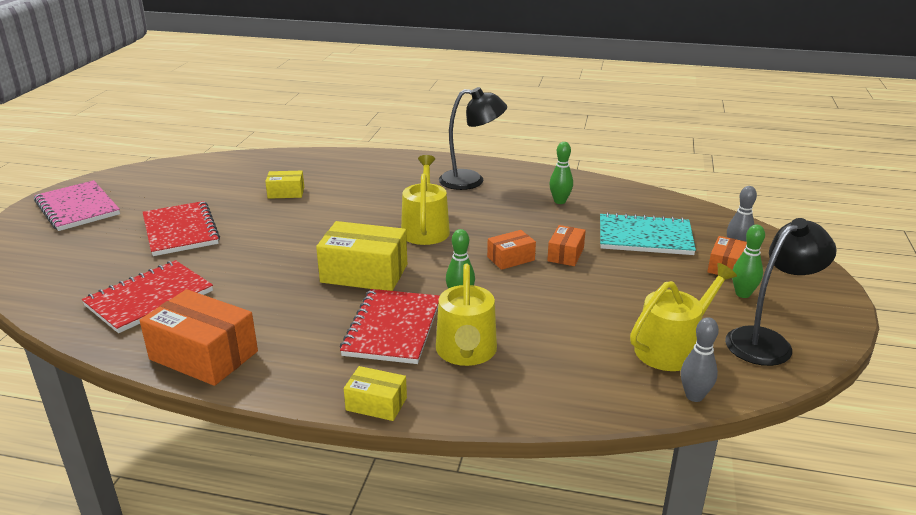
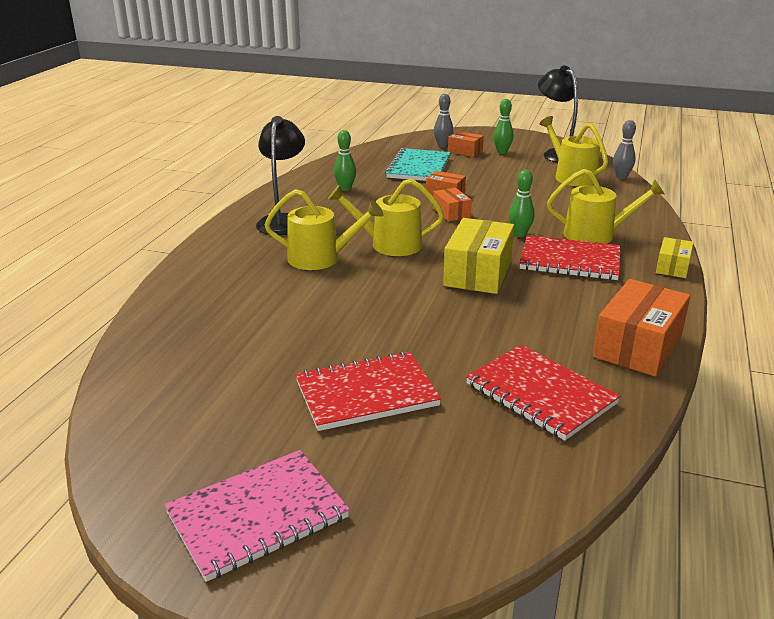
camera: 85 degrees left, 0 degrees up
(286, 193) = (272, 323): yellow box -> none
(395, 201) = (320, 258): none -> yellow watering can

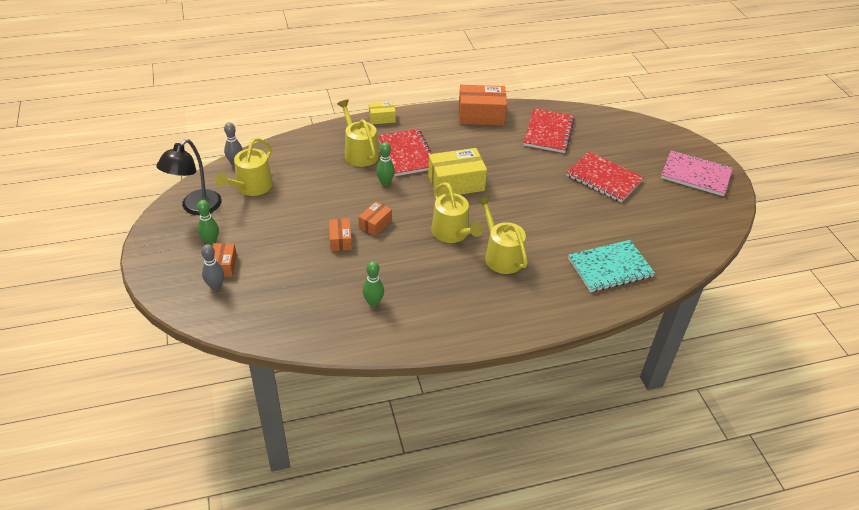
camera: 125 degrees left, 15 degrees up
(283, 221) = (465, 306): black lamp -> none
(419, 167) = (289, 279): turquoise notebook -> turquoise notebook (610, 268)

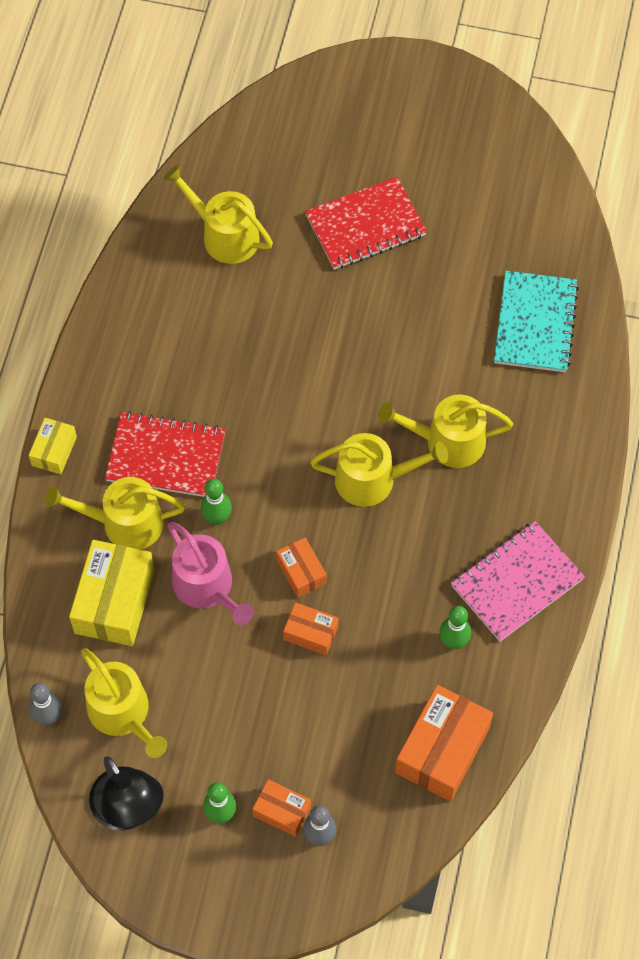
camera: 60 degrees left, 20 degrees up
(342, 192) = (207, 587): none -> pink watering can
(456, 183) = (270, 422): yellow box -> yellow box (114, 601)
(481, 115) = (129, 304): orange box -> orange box (442, 750)
(548, 132) = (224, 235): red notebook -> yellow watering can
(695, 175) = (420, 108): pink notebook -> pink notebook (517, 582)

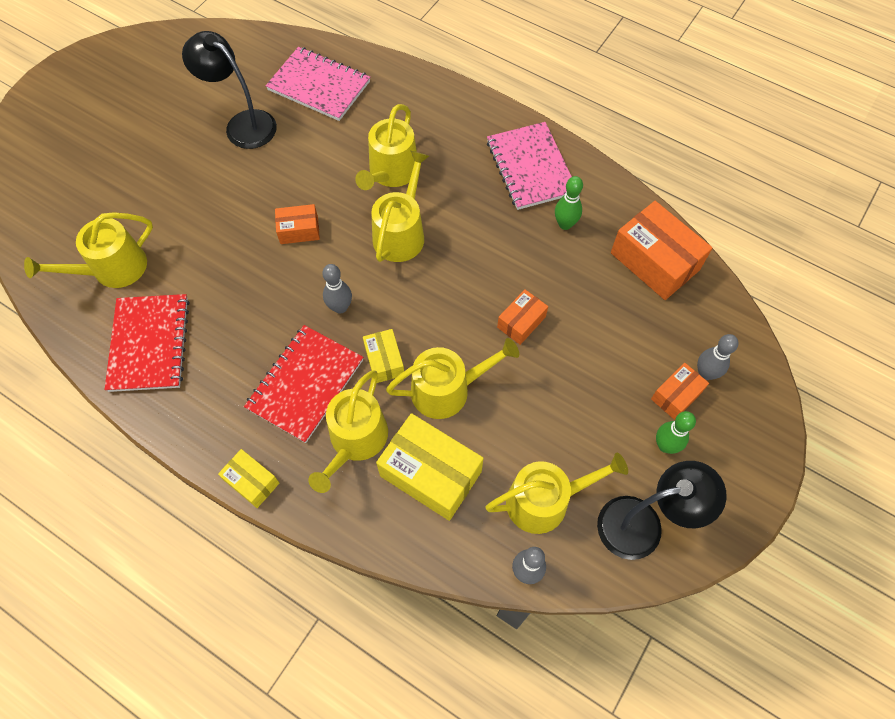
camera: 70 degrees left, 0 degrees up
(207, 587) = (447, 390): pink watering can -> yellow watering can
(217, 518) = (384, 361): green bowling pin -> yellow box
(261, 455) = (340, 307): none -> grey bowling pin
(301, 572) = (463, 311): orange box -> orange box (299, 230)
(365, 225) = (168, 165): red notebook -> red notebook (149, 344)
(448, 271) = (243, 124): none -> black lamp
(535, 323) = (319, 86): turquoise notebook -> pink notebook

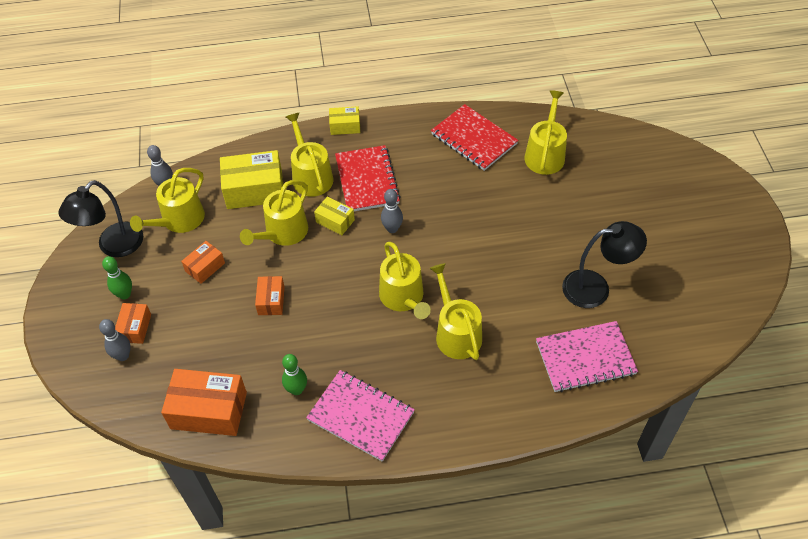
camera: 140 degrees right, 10 degrees down
(299, 230) = (469, 251): orange box -> orange box (205, 267)

